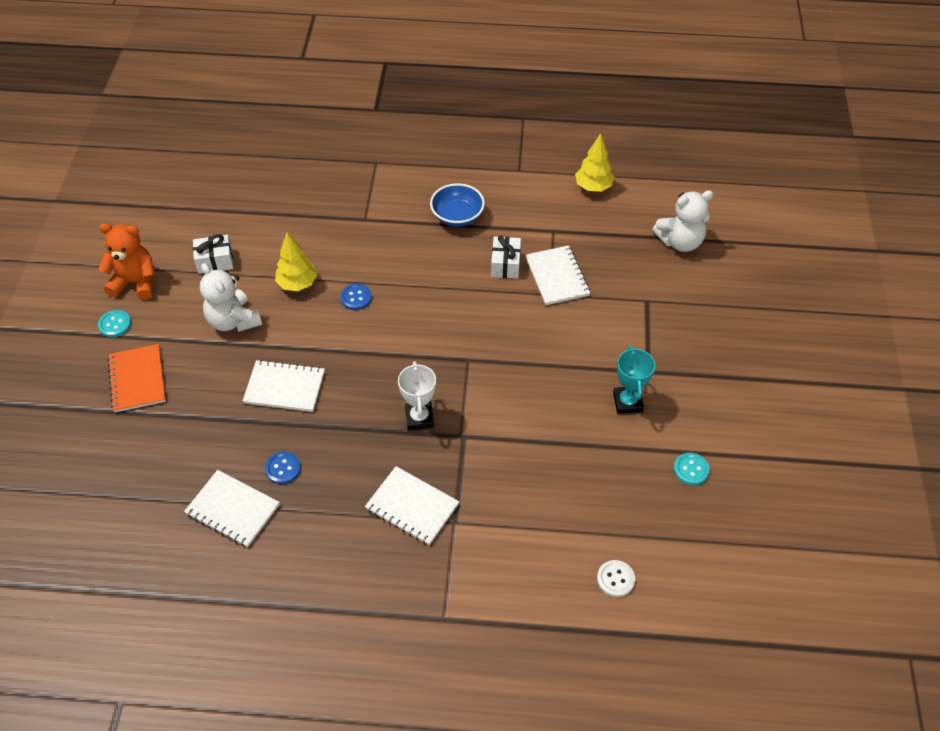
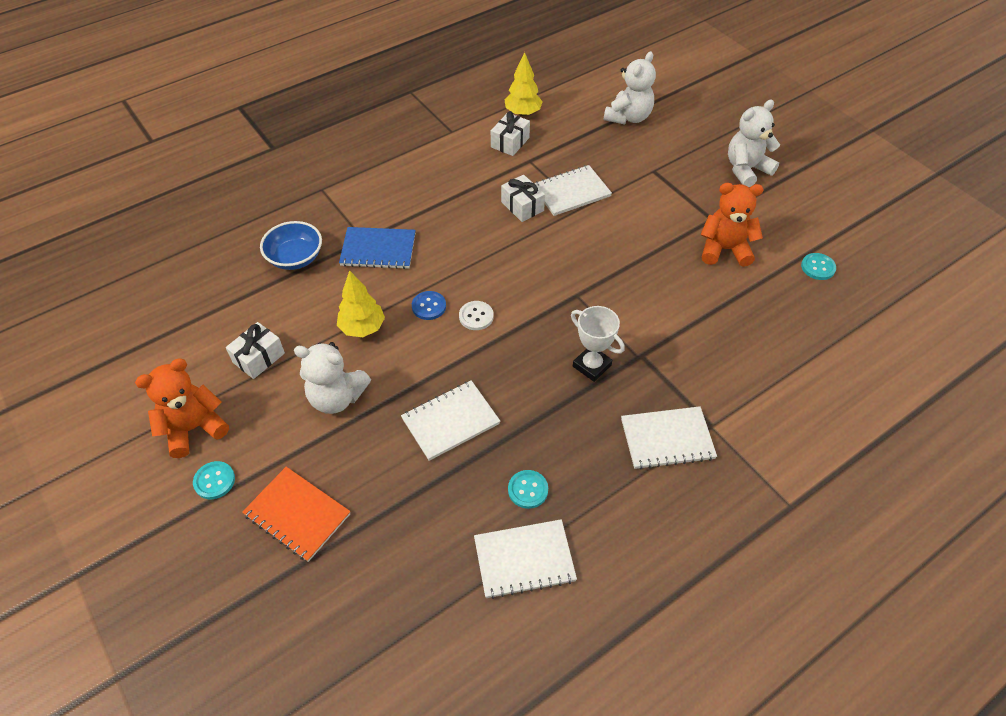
camera: 40 degrees left, 0 degrees up
(283, 468) = (528, 490): blue button -> turquoise button
(366, 233) = (378, 249): none -> blue notebook
(457, 216) = (441, 192): blue bowl -> blue bowl (295, 258)
(554, 206) = (510, 142): none -> white gift
(557, 277) = (571, 192): white notebook -> white notebook turned 60 degrees counterclockwise
(615, 579) = (863, 380): white button -> white button (476, 316)
(627, 402) = (724, 249): turquoise trophy -> orange teddy bear
(731, 350) = (746, 170): none -> white teddy bear

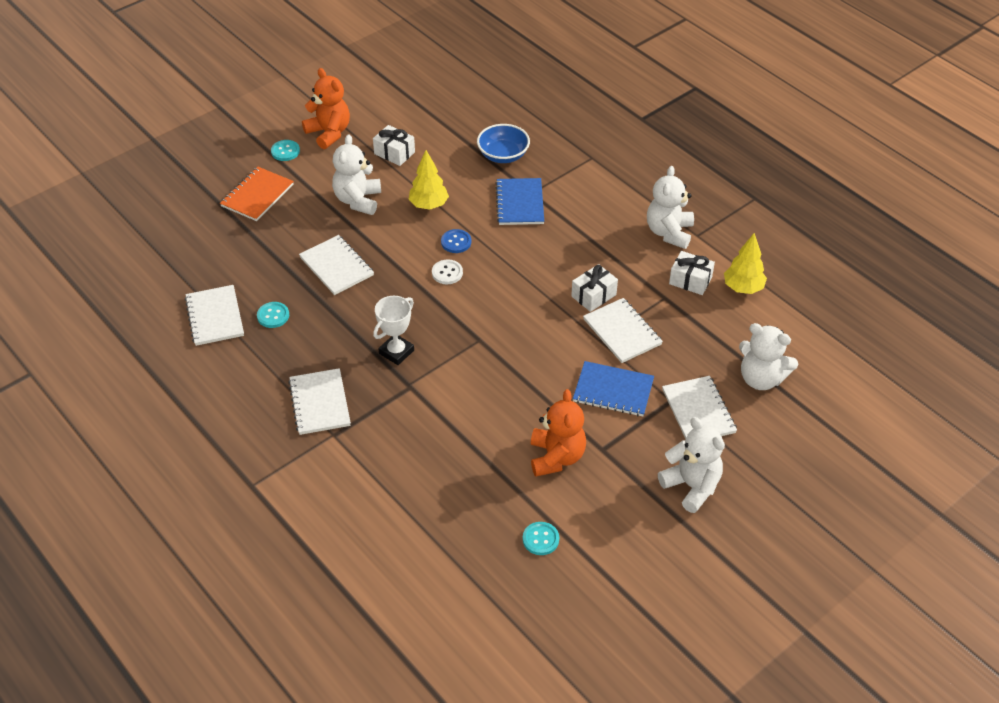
camera: 85 degrees right, 5 degrees down
(444, 148) = (669, 232): none -> white teddy bear
(643, 205) = (613, 390): none -> blue notebook
(665, 156) = (698, 411): none -> white notebook

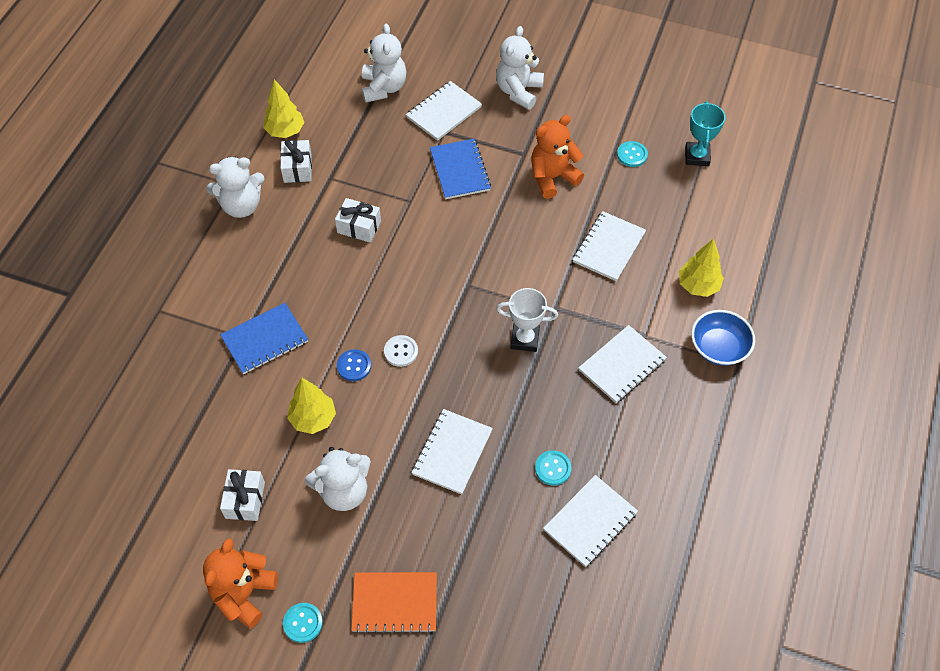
camera: 120 degrees left, 10 degrees up
(349, 503) = (698, 286): none -> yellow tree
(499, 598) = (697, 156): none -> turquoise trophy
(503, 155) = (194, 391): blue bowl -> blue bowl (718, 348)
(622, 332) = (390, 190): white notebook -> white notebook (609, 247)

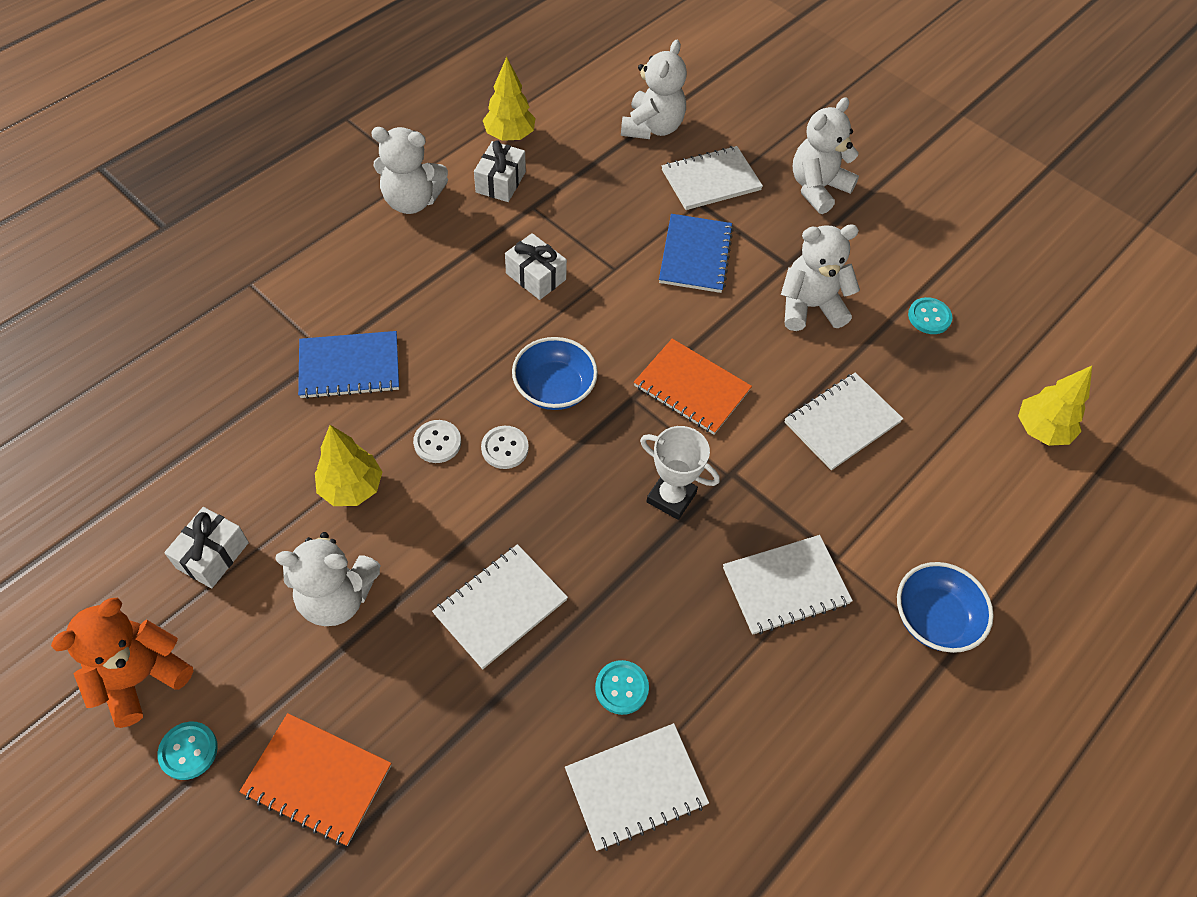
camera: 20 degrees right, 0 degrees up
(354, 366) = (437, 442): blue button -> white button
(412, 299) = (554, 388): none -> blue bowl
(502, 263) = (691, 388): none -> orange notebook
(552, 177) = (810, 307): orange teddy bear -> white teddy bear
(697, 156) = (1018, 351): turquoise trophy -> none
(698, 286) = (942, 521): yellow tree -> yellow tree (1041, 430)

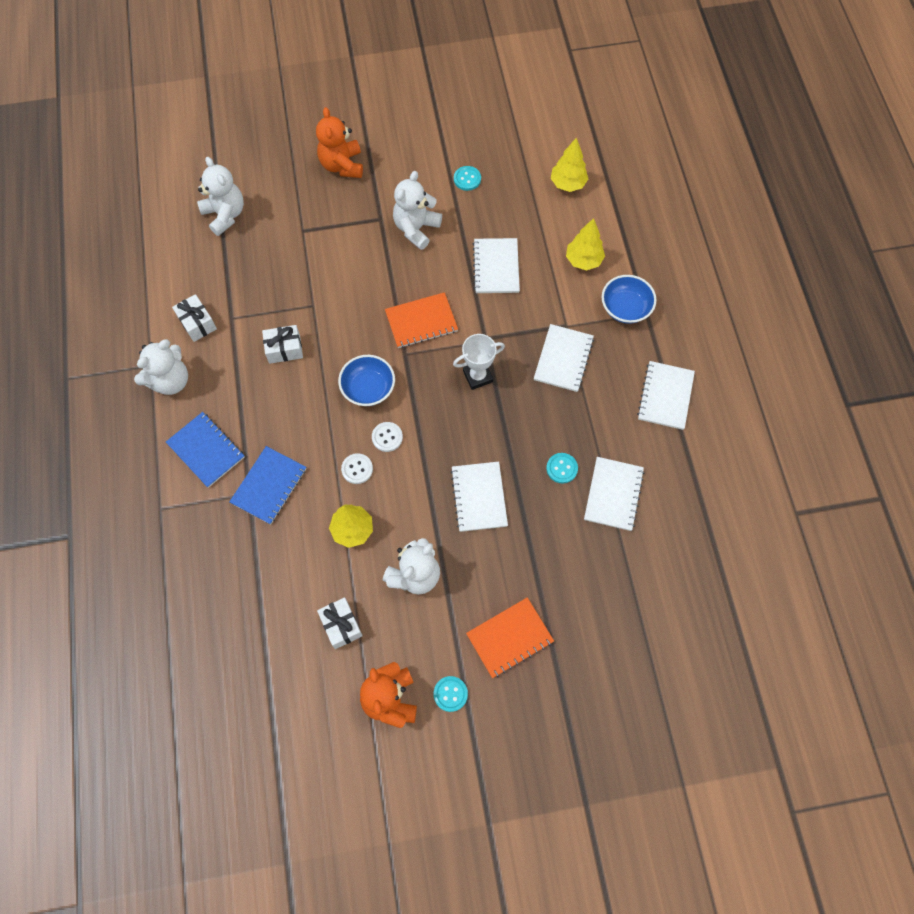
camera: 50 degrees left, 10 degrees up
(509, 136) = (164, 295): yellow tree -> yellow tree (583, 260)
(695, 255) = (337, 258): blue notebook -> blue notebook (206, 450)
(711, 180) = (291, 213): white notebook -> white notebook (665, 396)
(817, 188) = (342, 165): white teddy bear -> orange teddy bear

